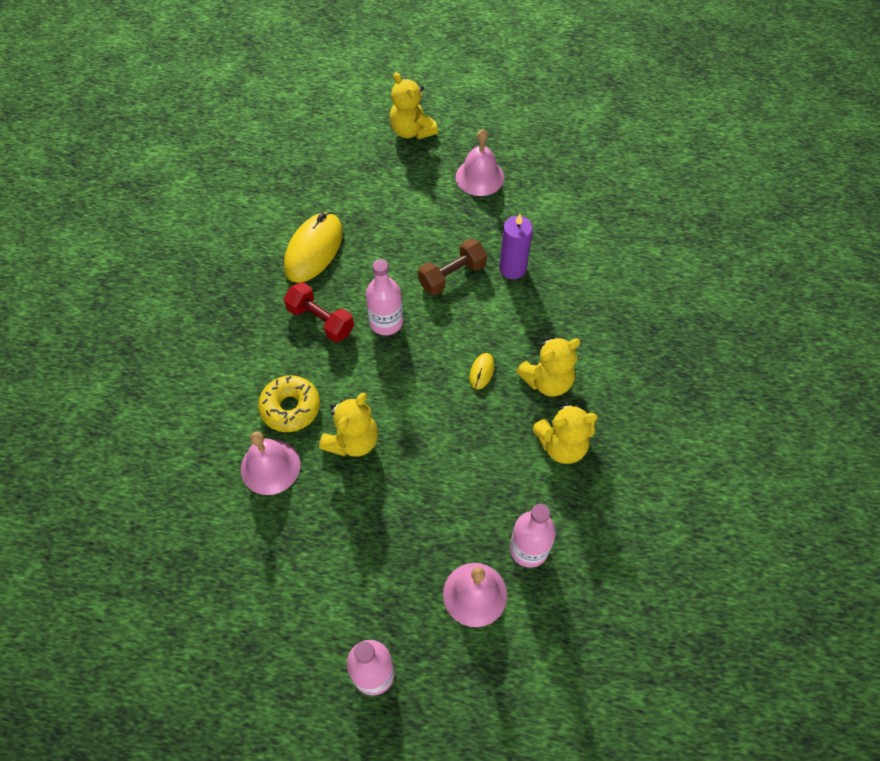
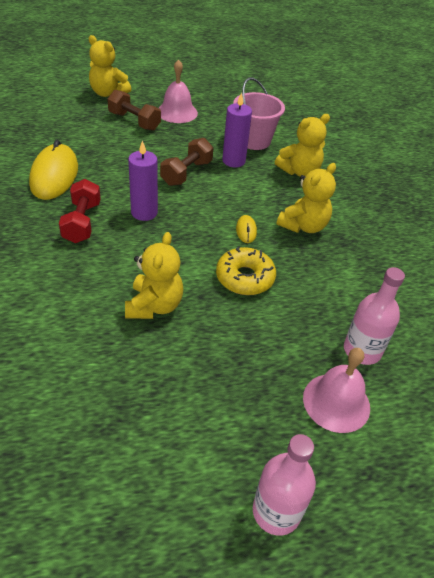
camera: 25 degrees left, 15 degrees down
(270, 466) = (77, 347): pink bell -> none
(290, 408) = (79, 293): yellow donut -> yellow donut (245, 278)
(320, 321) = (82, 222): red dumbbell -> red dumbbell turned 75 degrees clockwise
(386, 322) = (144, 212): pink bottle -> purple candle
(425, 183) = (134, 121): none -> brown dumbbell
(551, 241) = (254, 140): none -> pink bucket
(562, 445) = (342, 267): yellow teddy bear -> yellow teddy bear (299, 171)

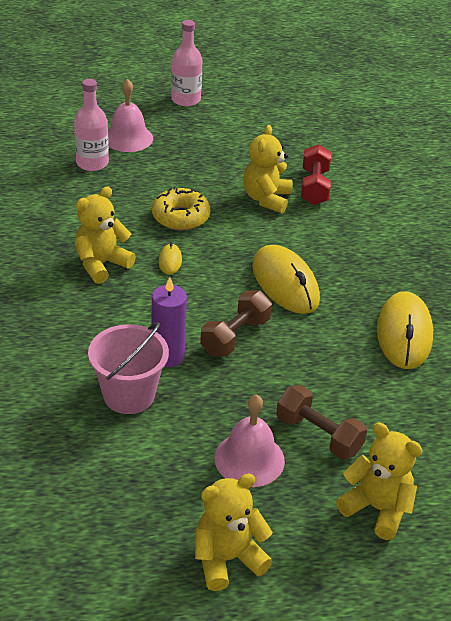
camera: 175 degrees left, 5 degrees down
(82, 222) = (351, 274): red dumbbell -> red dumbbell (314, 187)
(144, 212) = (285, 283): purple candle -> yellow mouse
(299, 171) = (77, 338): yellow teddy bear -> yellow teddy bear (227, 559)

